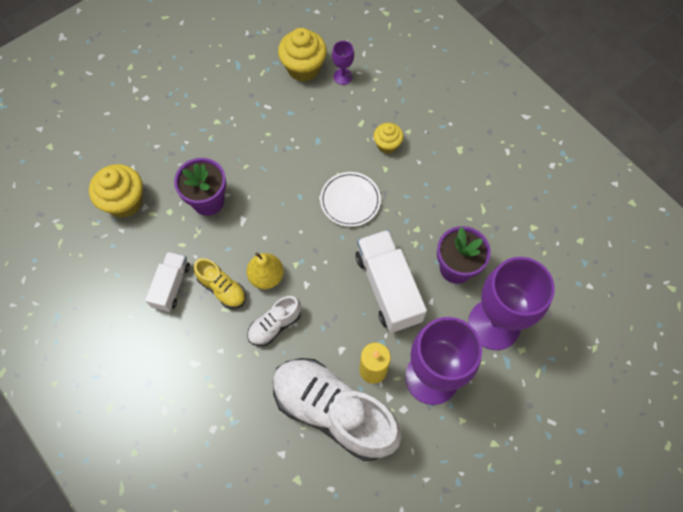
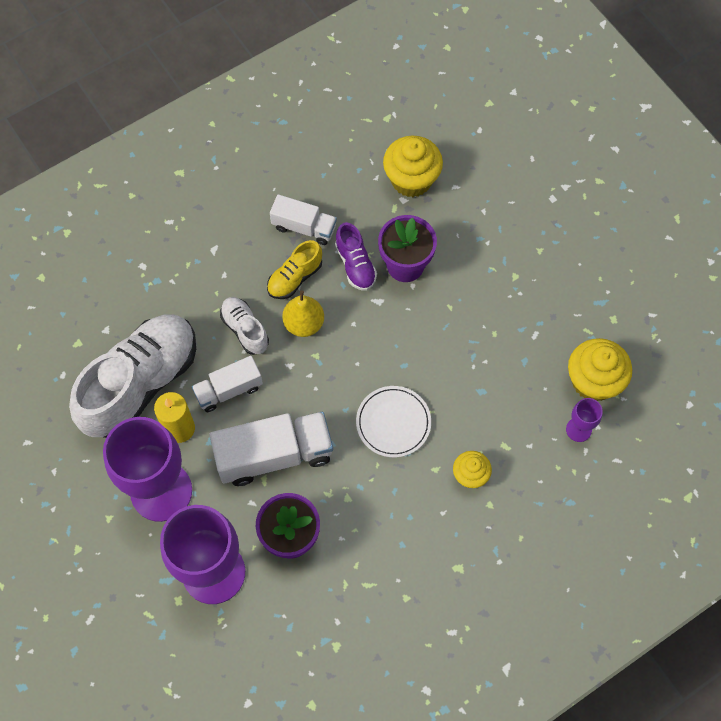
camera: 95 degrees right, 0 degrees up
(208, 240) = (355, 265): none -> purple shoe
(333, 332) = (229, 390): none -> white truck

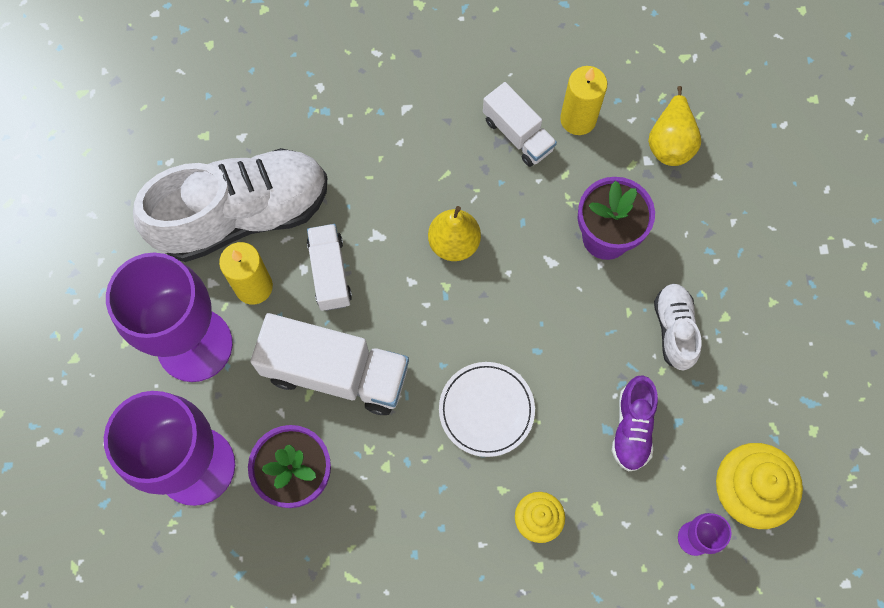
camera: 30 degrees right, 5 degrees up
(229, 390) = (330, 273): white truck -> white truck turned 75 degrees clockwise
(245, 330) = (386, 215): white shoe -> white shoe (674, 329)
(295, 278) = (474, 186): yellow shoe -> none
(339, 196) = (578, 119): none -> yellow candle
(355, 265) = (550, 207): purple shoe -> purple shoe (632, 428)
(411, 180) = (670, 142): yellow cupcake -> yellow pear

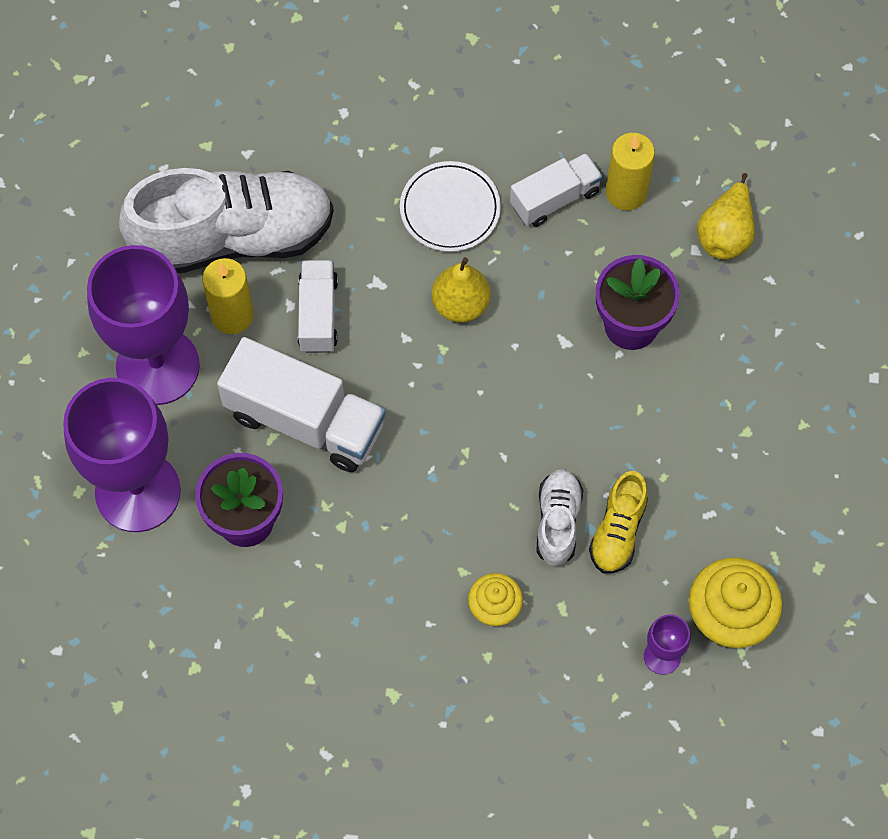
camera: 10 degrees right, 5 degrees down
(486, 410) = (462, 486): white plate -> white plate (450, 209)
(518, 134) = (555, 199): white truck -> white truck turned 90 degrees counterclockwise
(632, 428) = (618, 531): purple shoe -> yellow shoe
(674, 329) = (686, 436): white shoe -> white shoe (558, 522)

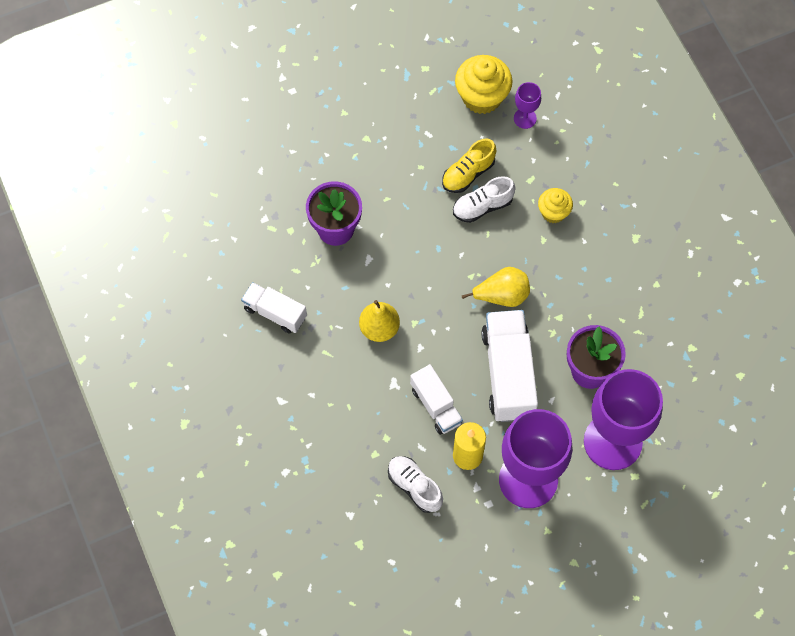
camera: 120 degrees left, 0 degrees up
(234, 237) = (414, 486): white shoe -> white shoe, size x0.47
(318, 314) = (436, 405): white truck -> white truck turned 90 degrees counterclockwise
(450, 209) = (318, 369): white plate -> none
(618, 531) = (468, 173): yellow shoe -> yellow shoe turned 150 degrees clockwise
(626, 192) = (247, 275): yellow candle -> none
(725, 234) = (244, 207): yellow pear -> yellow pear (502, 295)

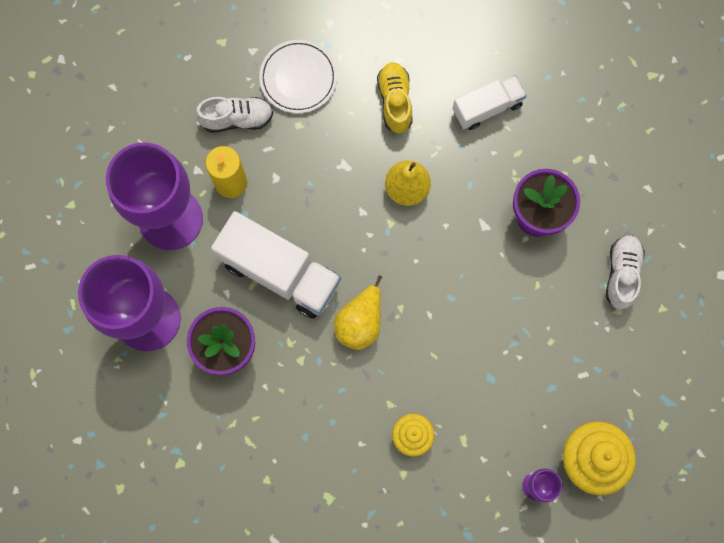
camera: 125 degrees right, 10 degrees up
(348, 464) = (298, 78): none -> white plate
(436, 405) = (297, 187): white truck -> none
(468, 173) = (512, 382): yellow shoe -> yellow shoe (395, 101)
(482, 206) = (466, 371): white shoe -> white shoe (621, 274)

